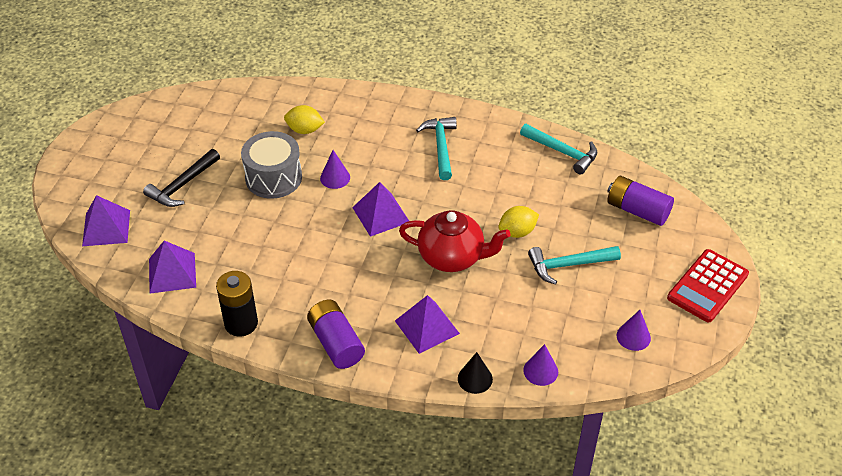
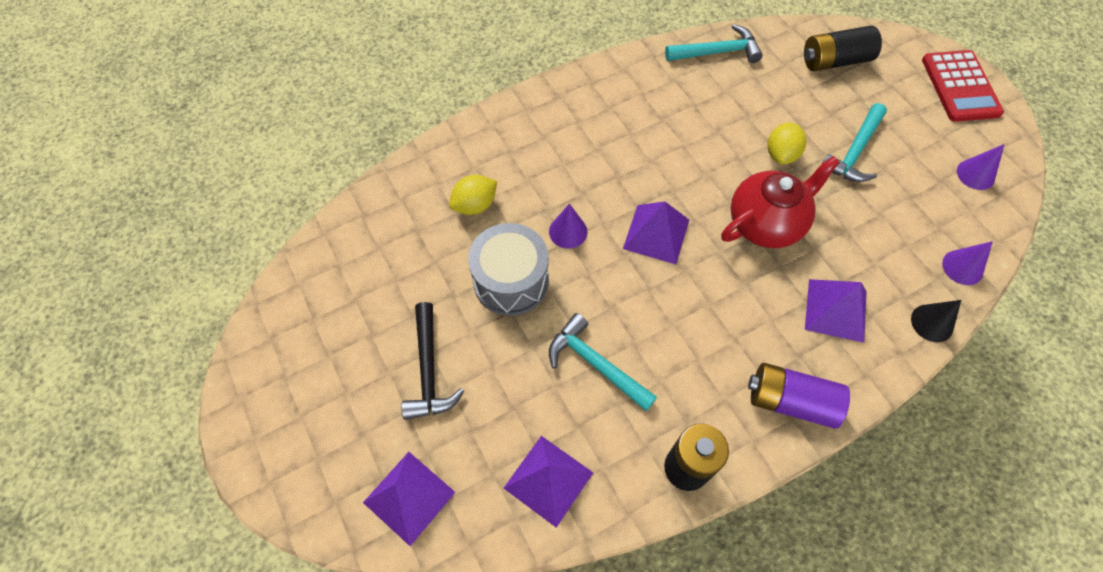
camera: 45 degrees left, 15 degrees up
(441, 147) = (618, 124): turquoise hammer -> turquoise hammer (596, 364)
(637, 210) = (835, 61): purple battery -> black battery

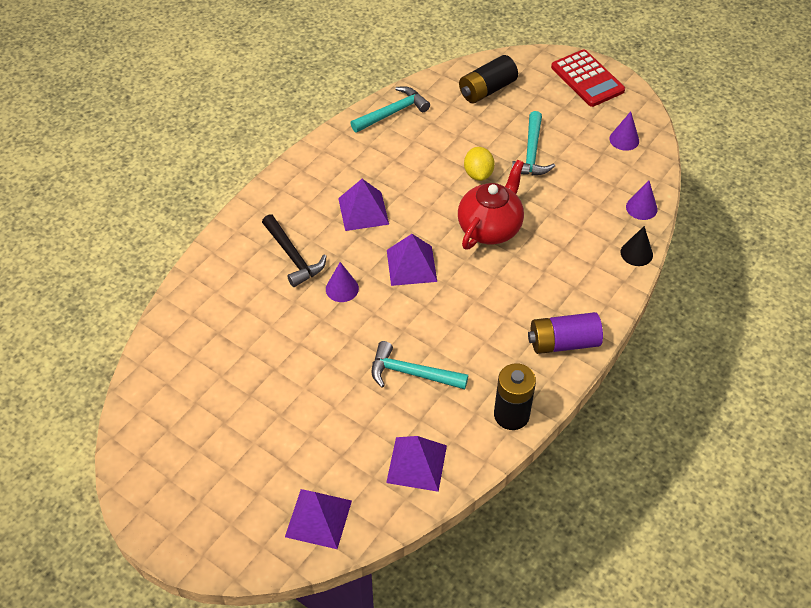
camera: 25 degrees left, 10 degrees down
(429, 370) = (285, 428): black hammer -> black hammer (293, 256)
(475, 205) = (256, 297): yellow lemon -> none
(511, 281) = (316, 341): grey drum -> none
(835, 310) = (567, 270): purple pyramid -> purple pyramid (363, 211)

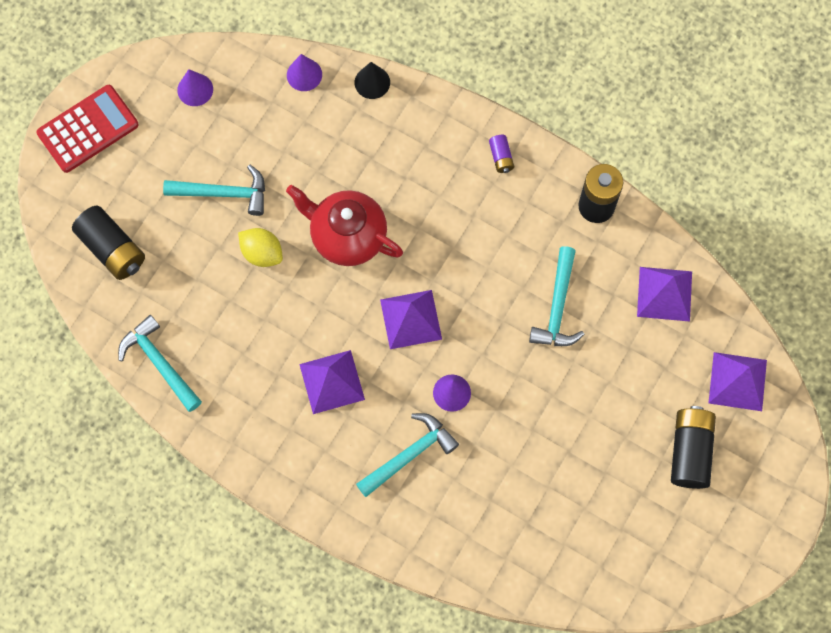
camera: 95 degrees left, 20 degrees up
(256, 467) = (690, 451): none -> black battery
(293, 256) = (409, 455): black hammer -> turquoise hammer
(478, 174) = (262, 253): yellow lemon -> yellow lemon turned 45 degrees clockwise
(563, 342) = (501, 157): purple battery -> purple battery, size x0.50

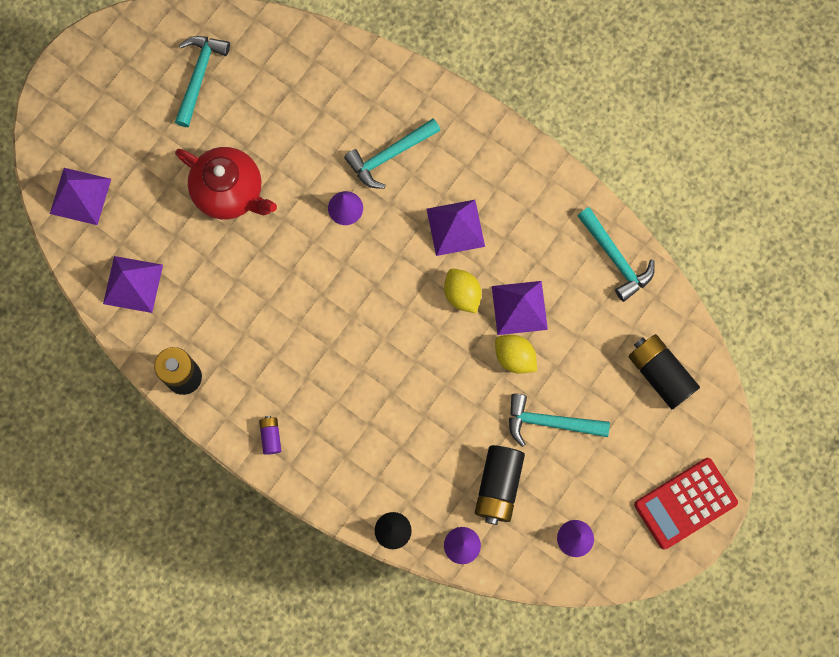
camera: 175 degrees left, 5 degrees up
(320, 312) = (462, 294): none -> yellow lemon
(347, 236) = (431, 367): red teapot -> red teapot (230, 192)
(411, 319) = (376, 280): purple pyramid -> purple pyramid (519, 307)
(557, 307) = (236, 280): turquoise hammer -> turquoise hammer (199, 76)
(690, 451) = (136, 137): black battery -> black battery (498, 486)

